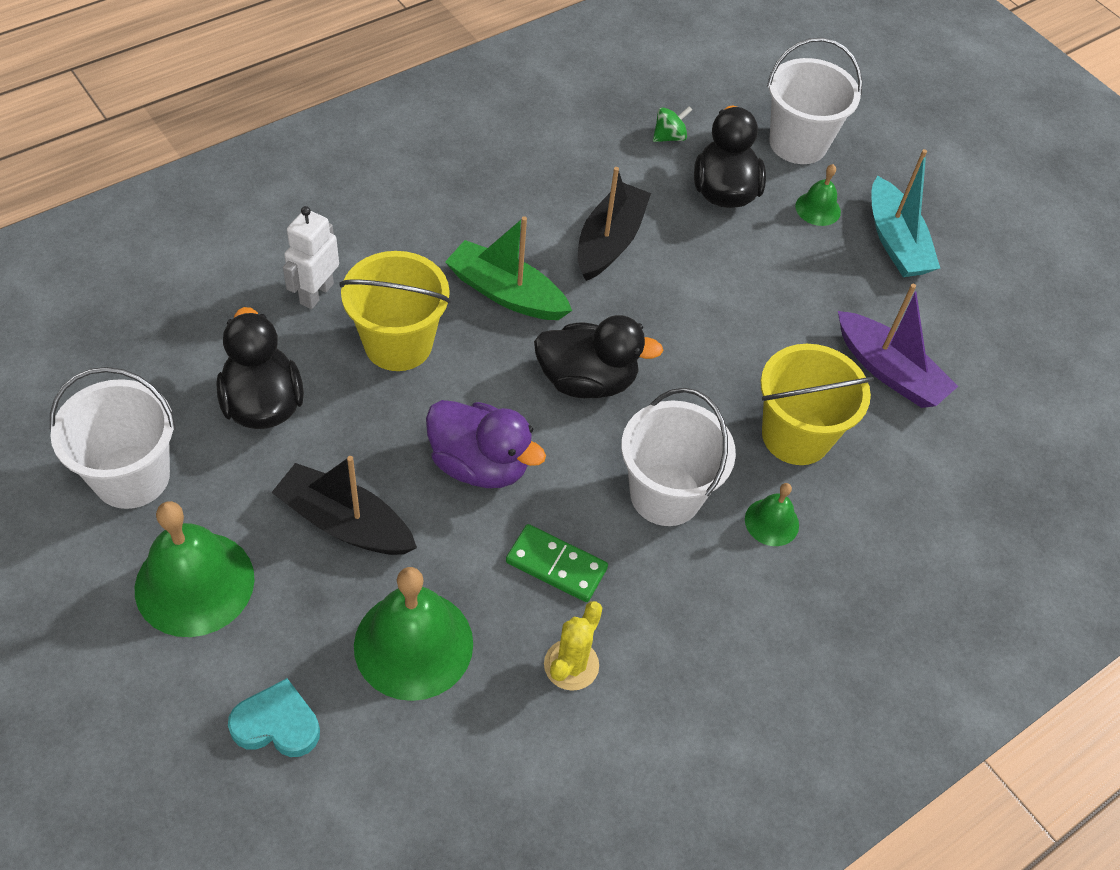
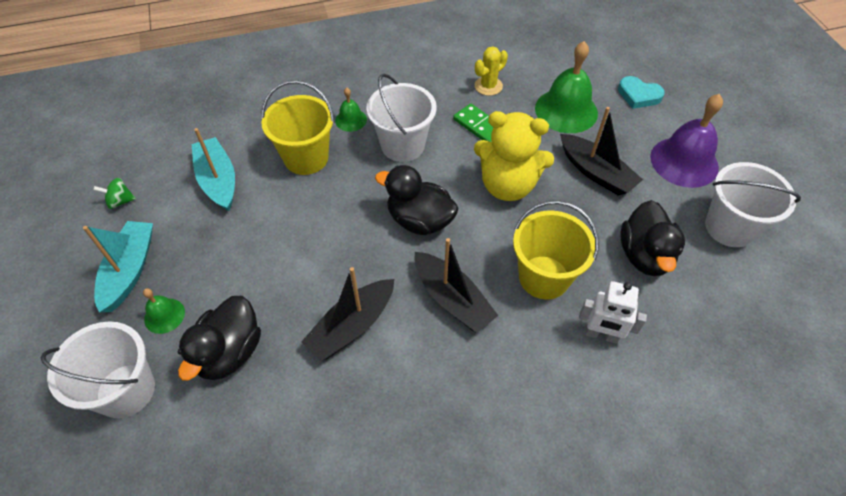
camera: 155 degrees left, 0 degrees up
(194, 583) = (684, 161): green bell -> purple bell
(316, 293) = (601, 335): white robot -> white robot turned 60 degrees clockwise
(480, 464) = (507, 185): purple duck -> yellow teddy bear
(506, 293) = (452, 299): green boat -> black boat
(669, 137) = (238, 430): green spinning top -> green spinning top (120, 201)
(889, 371) = (218, 180): purple boat -> turquoise boat

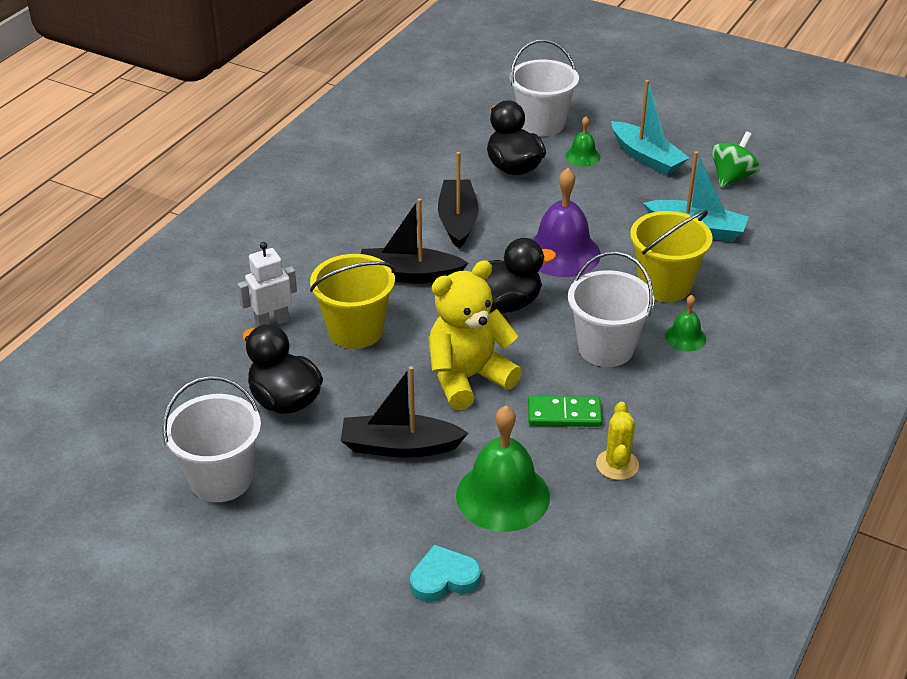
camera: 135 degrees right, 15 degrees down
(120, 201) = (732, 178): green spinning top -> green spinning top, size x1.58
(684, 161) = (319, 523): purple bell -> purple bell (562, 253)

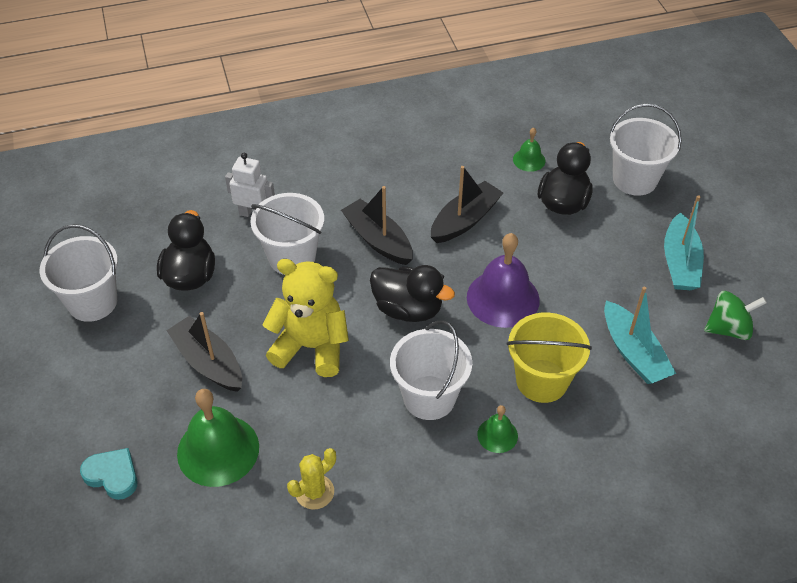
camera: 45 degrees right, 10 degrees up
(355, 331) = (292, 257): yellow bucket -> white bucket
(564, 414) = (333, 424): green domino -> none
(582, 156) = (629, 228): green bell -> green bell (529, 160)

